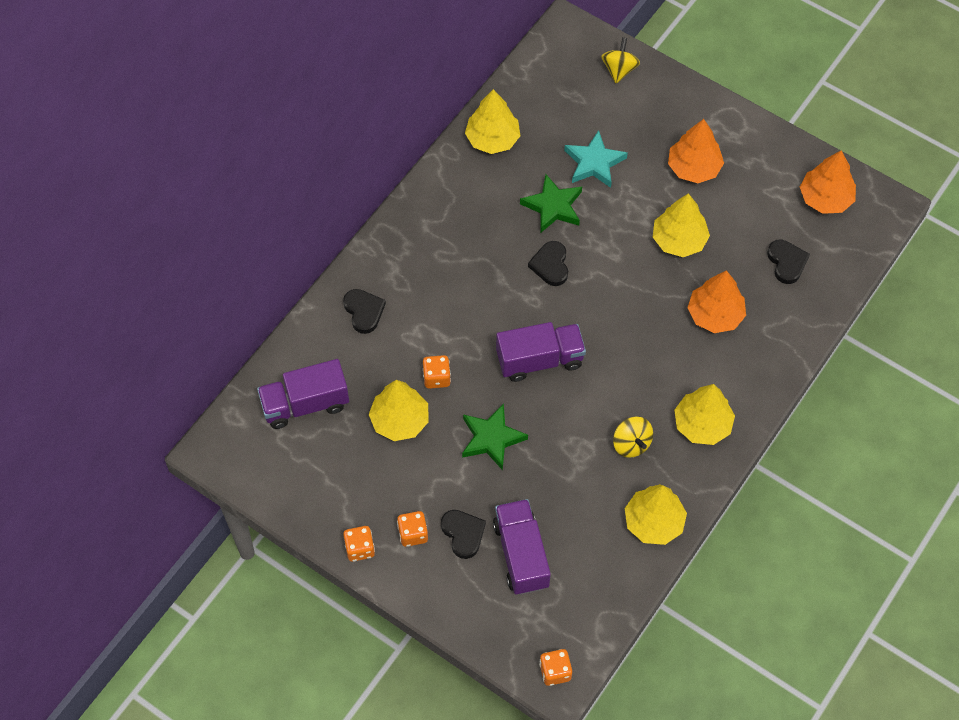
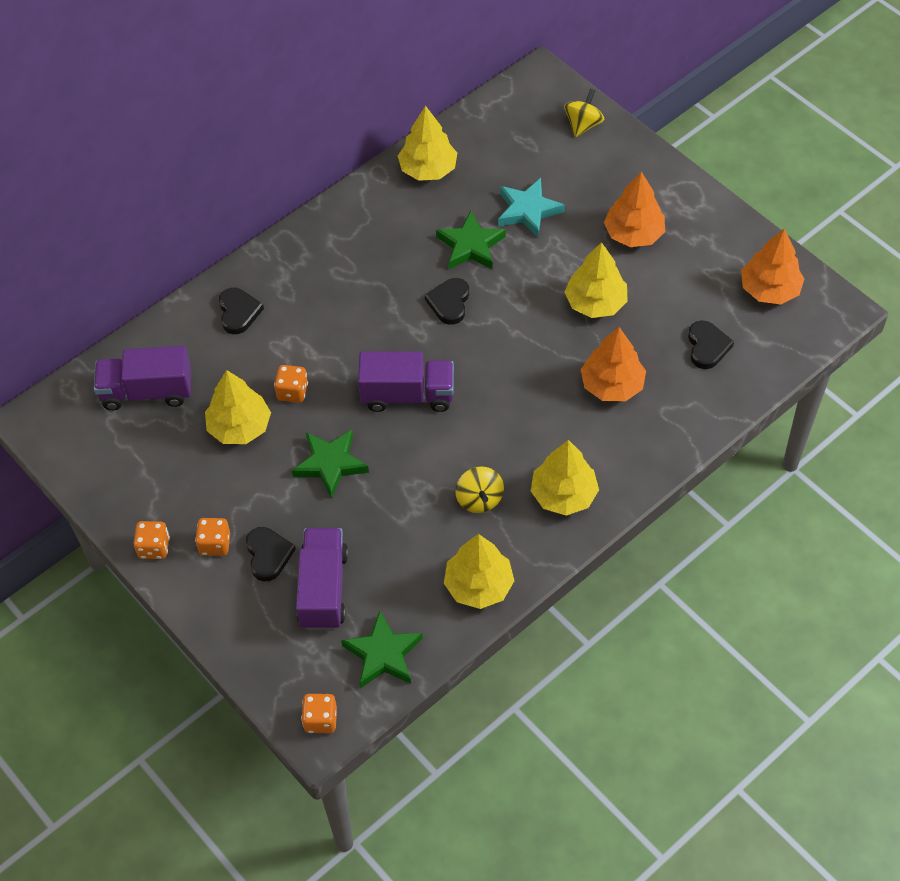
camera: 15 degrees right, 5 degrees down
(590, 601) = (383, 654): none -> green star

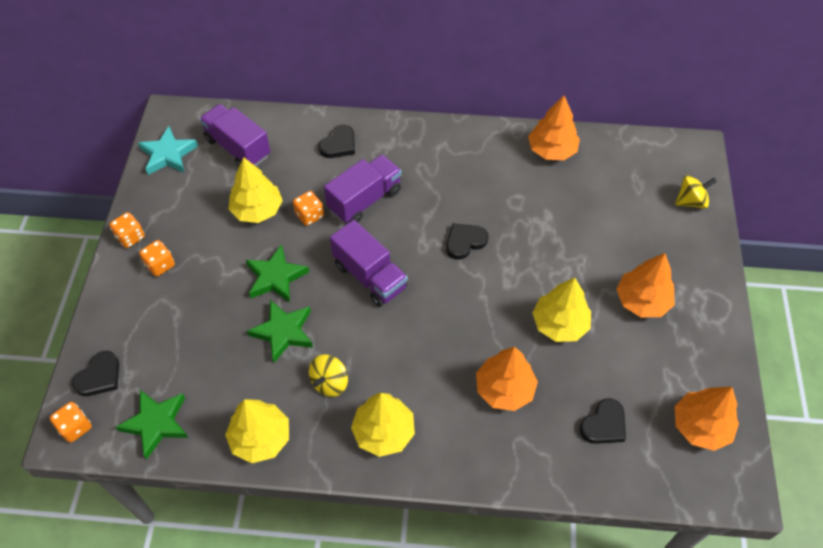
camera: 45 degrees right, 0 degrees up
(268, 555) = (177, 298): black heart -> black heart (99, 376)
(323, 589) = (177, 349): purple truck -> purple truck (364, 200)
(428, 169) = (551, 150): yellow tree -> orange tree
(470, 245) = (521, 218): green star -> green star (283, 332)
(528, 210) = (586, 226): turquoise star -> turquoise star (168, 154)

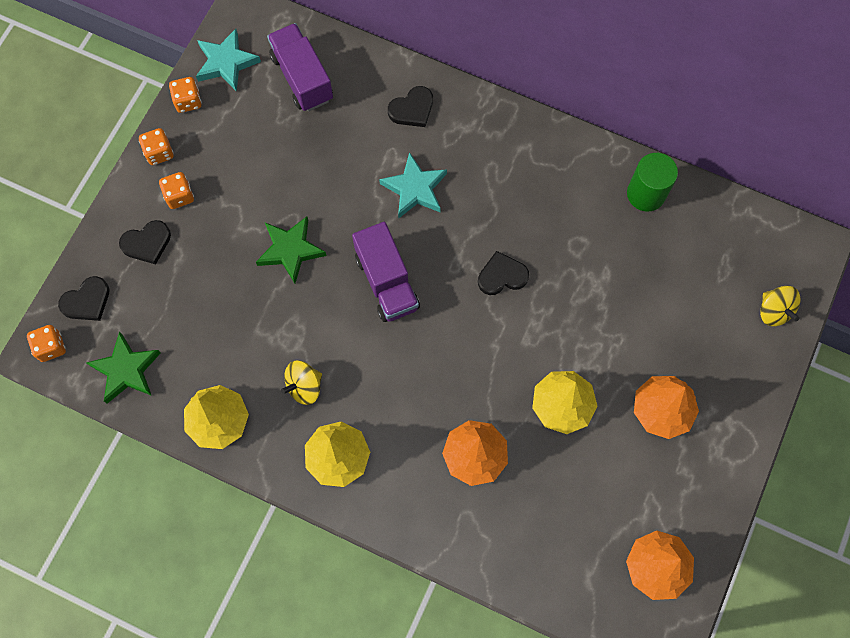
camera: 20 degrees right, 15 degrees up
(257, 210) = (298, 163): yellow tree -> none
(283, 332) = (277, 315): green star -> none
(309, 215) = (350, 188): orange dice -> orange dice (188, 101)
(364, 200) = (415, 189): purple truck -> turquoise star
(551, 150) = (646, 194): orange tree -> green cylinder
(604, 424) = (558, 529): black heart -> black heart (147, 243)
(690, 201) = (774, 311): yellow spinning top -> yellow spinning top turned 60 degrees clockwise

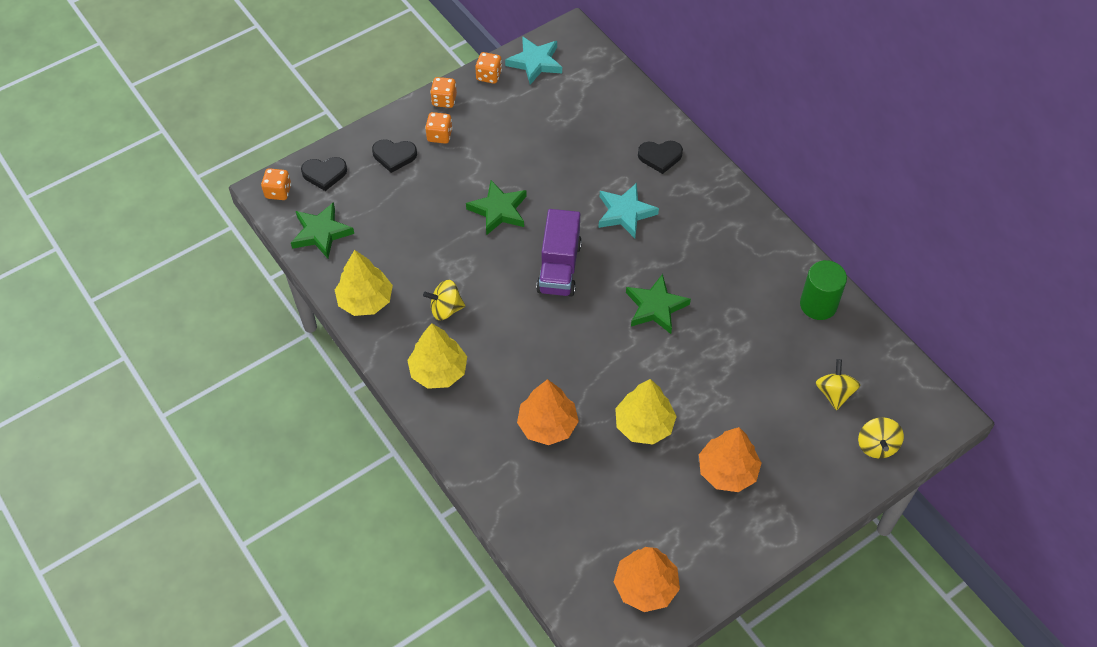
camera: 30 degrees right, 15 degrees down
(302, 78) = (587, 98): purple truck -> none
(502, 276) = (655, 307): black heart -> green star
(709, 278) = (834, 393): none -> yellow spinning top

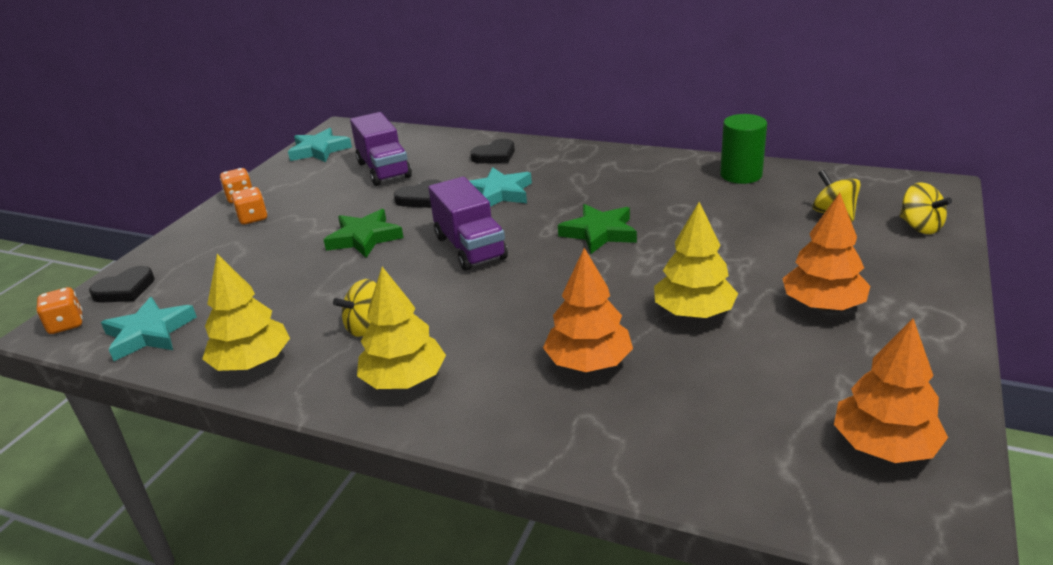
camera: 30 degrees left, 25 degrees down
(321, 233) = (149, 333): green star -> turquoise star
(394, 156) = (208, 247): black heart -> black heart (421, 198)
(489, 76) = (277, 170): orange dice -> none
(565, 125) = (383, 170): none -> purple truck

